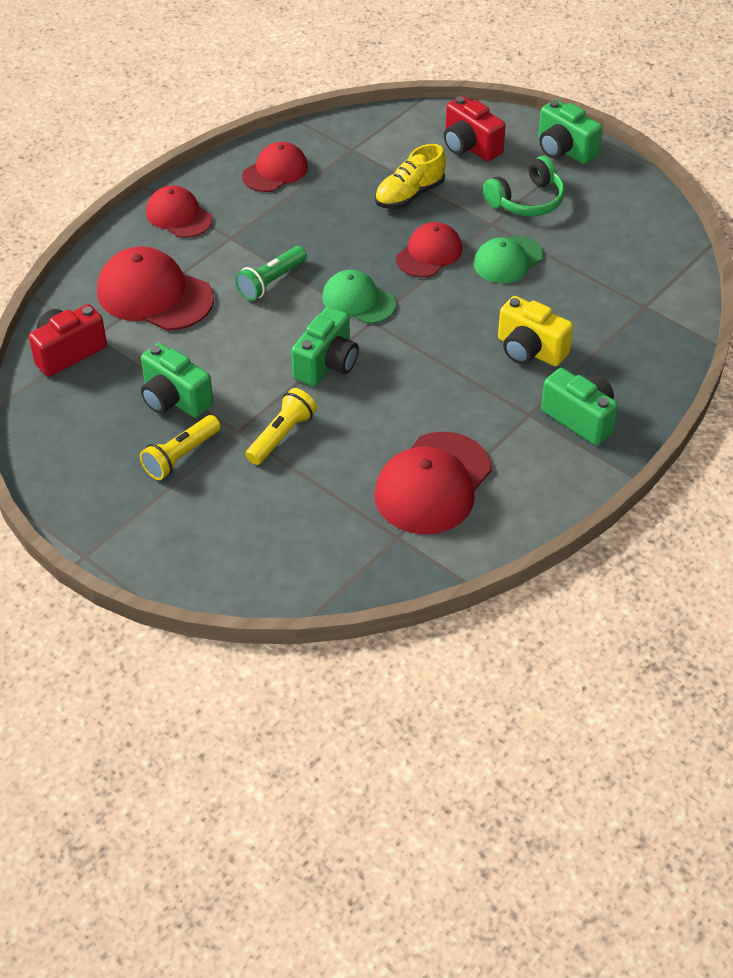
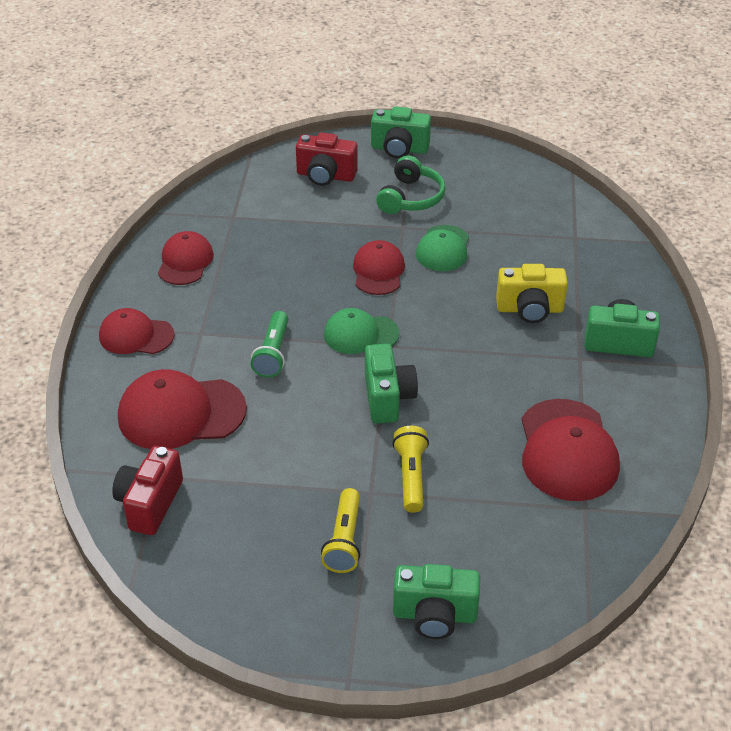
camera: 35 degrees left, 5 degrees down
(174, 399) = (289, 494): green camera -> green camera (434, 615)
(409, 195) = (316, 233): yellow shoe -> none

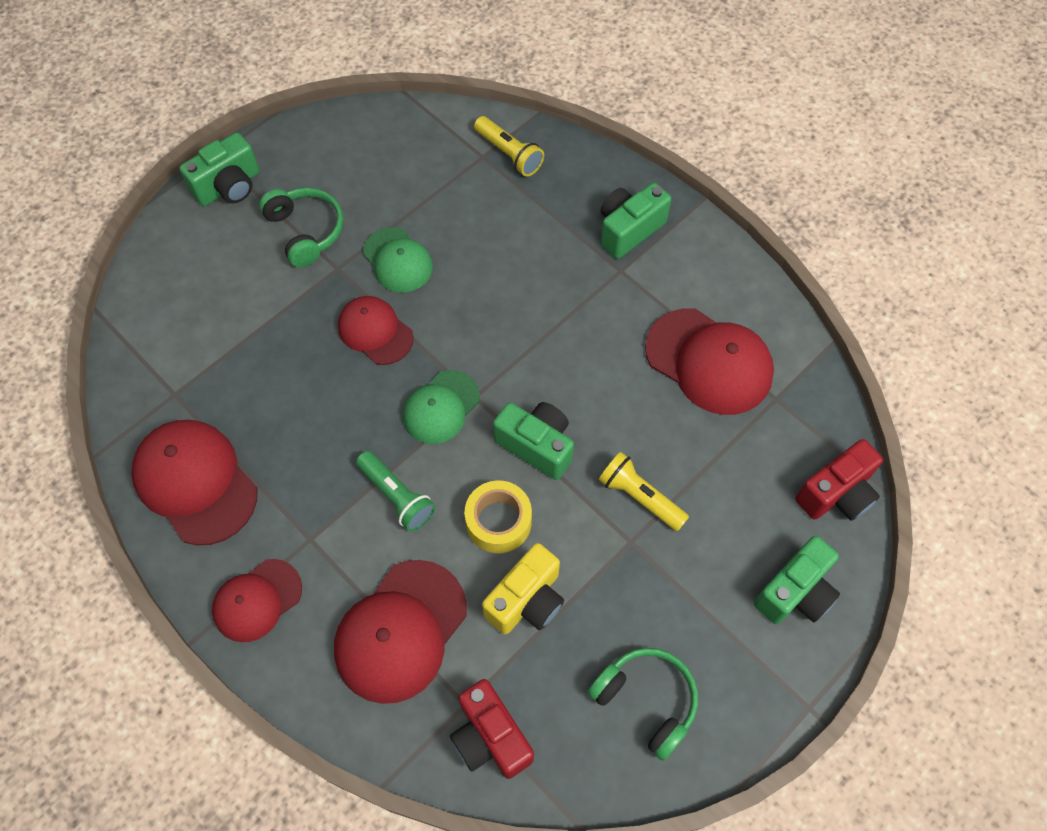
camera: 50 degrees left, 20 degrees up
(185, 261) = (195, 482): red cap -> red cap, size x1.59
(257, 574) = (646, 701): none -> green headphones
(309, 413) = (498, 521): none -> yellow tape
(325, 176) = (201, 273): red camera -> red camera (836, 494)
(344, 540) = (666, 602): yellow flashlight -> yellow flashlight (509, 154)
(530, 309) = (534, 258): yellow camera -> yellow camera (527, 600)

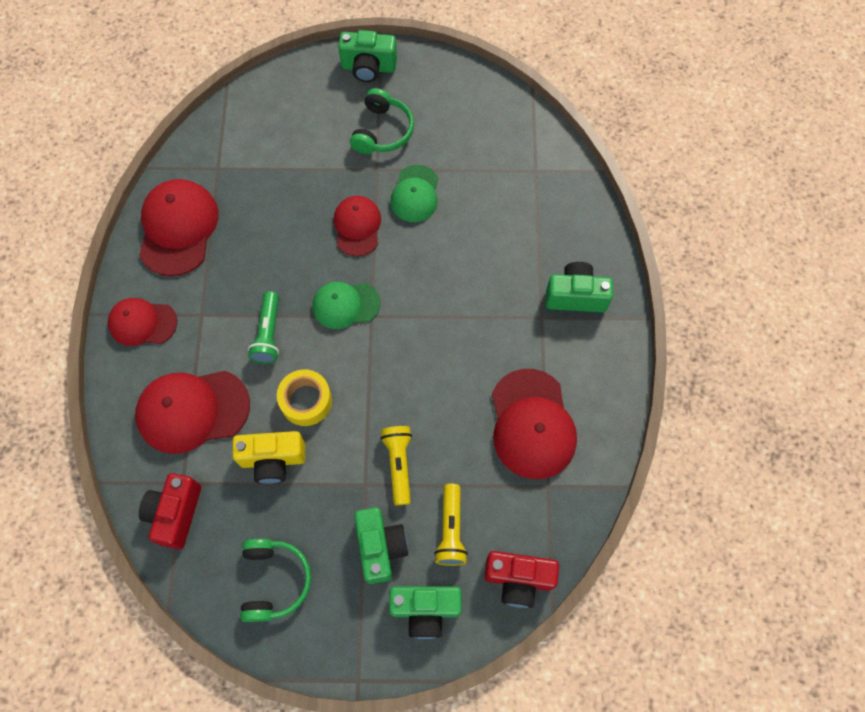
camera: 45 degrees right, 5 degrees up
(509, 154) = (553, 183): yellow flashlight -> yellow flashlight (451, 530)
(536, 445) = (374, 378): green camera -> green camera (380, 547)

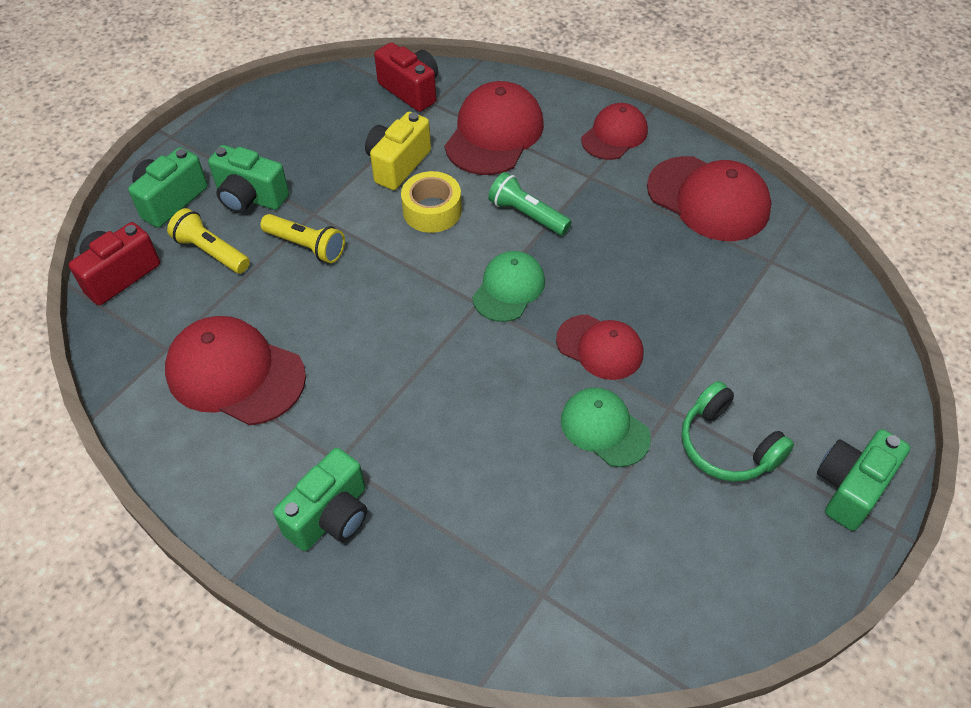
camera: 125 degrees right, 15 degrees down
(274, 580) = (297, 123): green headphones -> none

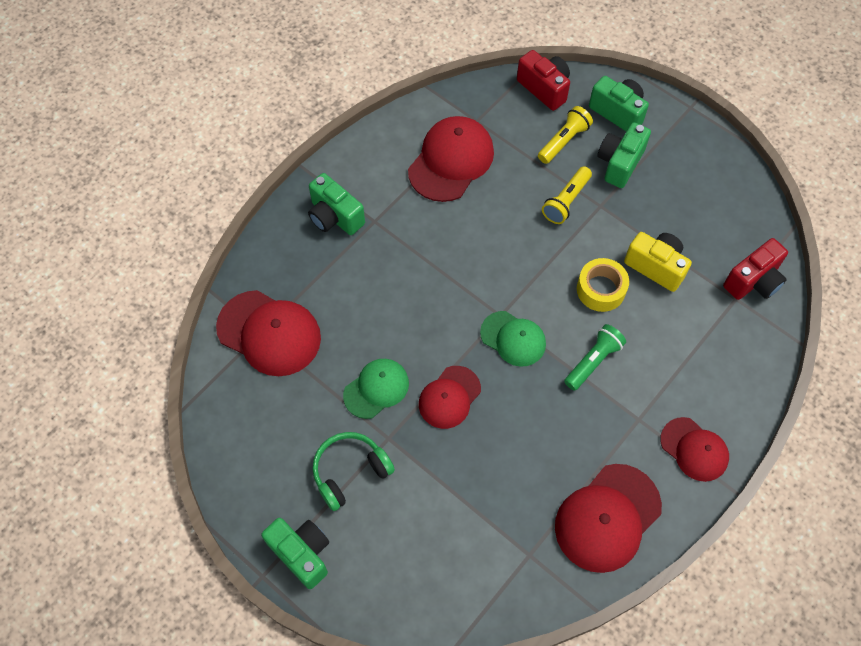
camera: 95 degrees right, 10 degrees up
(494, 134) = (695, 345): red cap -> red cap (269, 333)

